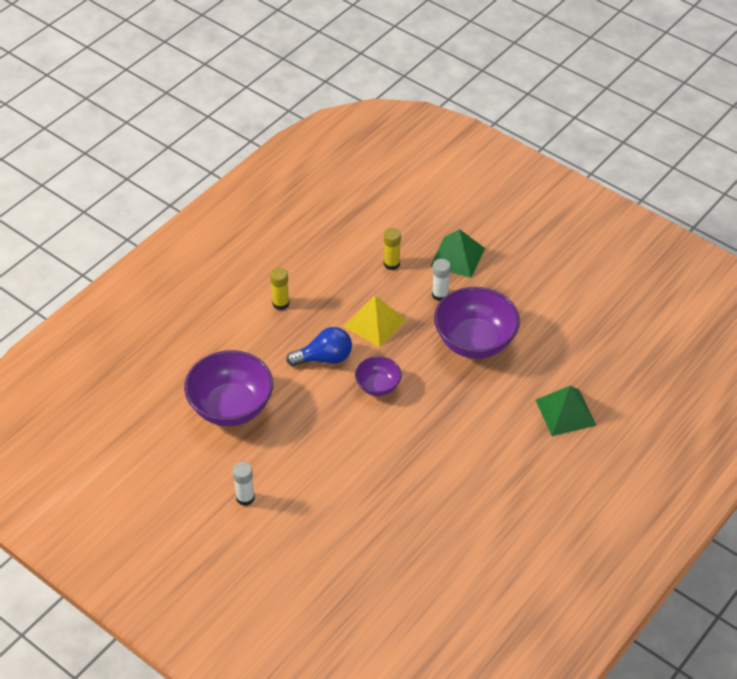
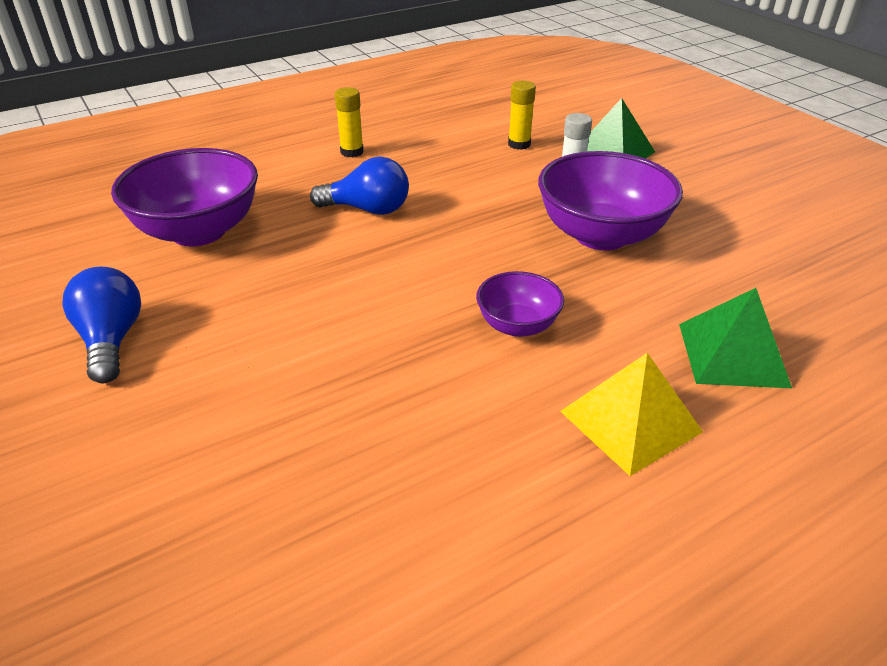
camera: 20 degrees right, 10 degrees down
(245, 498) = (112, 340): white glue stick -> blue light bulb
(374, 322) = (462, 189): yellow pyramid -> yellow pyramid (630, 421)
(378, 386) = (423, 253): purple bowl -> purple bowl (517, 325)

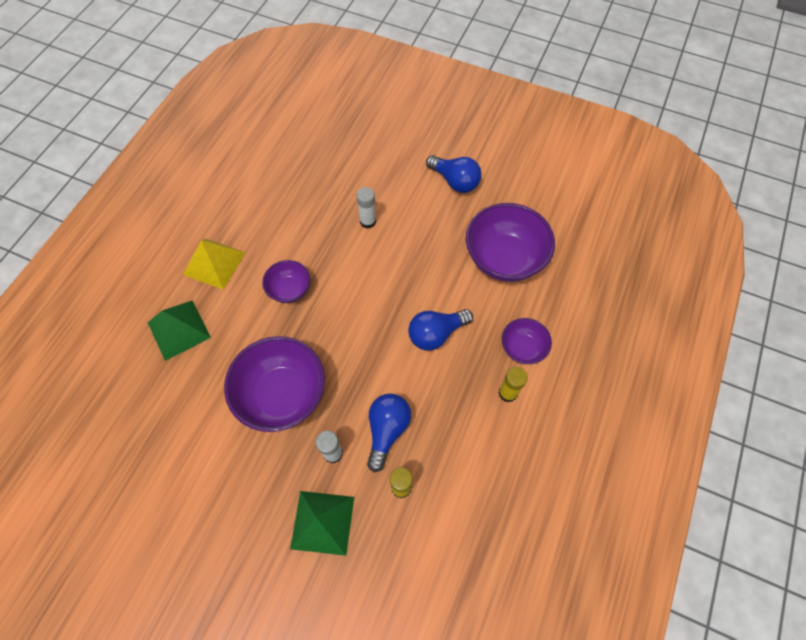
camera: 145 degrees right, 25 degrees up
(294, 168) = (522, 348): none -> purple bowl
(311, 354) = (368, 221): none -> white glue stick
(499, 174) = (387, 430): none -> blue light bulb

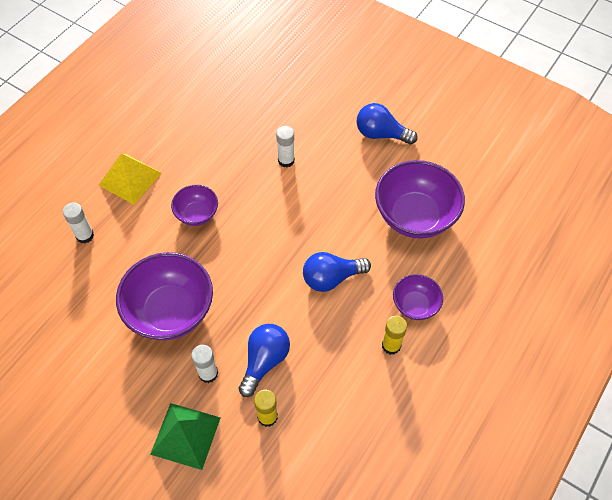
camera: 10 degrees right, 5 degrees down
(179, 330) = (85, 235): green pyramid -> white glue stick
(455, 181) = (381, 134): blue light bulb -> blue light bulb turned 150 degrees clockwise

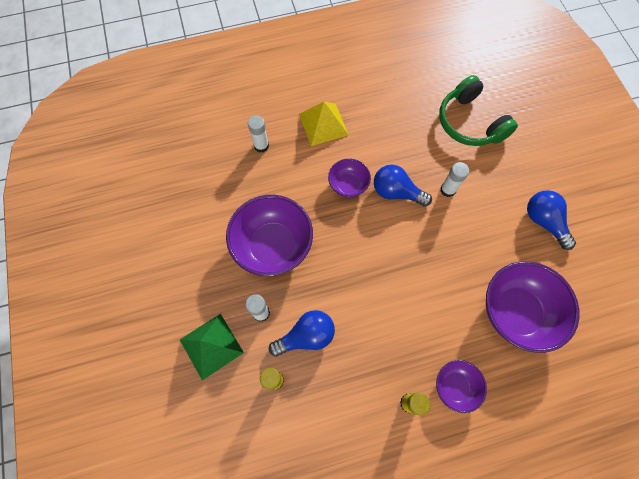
camera: 40 degrees right, 10 degrees up
(260, 95) = (470, 123): none -> green headphones
(331, 278) = (407, 311): blue light bulb -> blue light bulb (396, 192)

